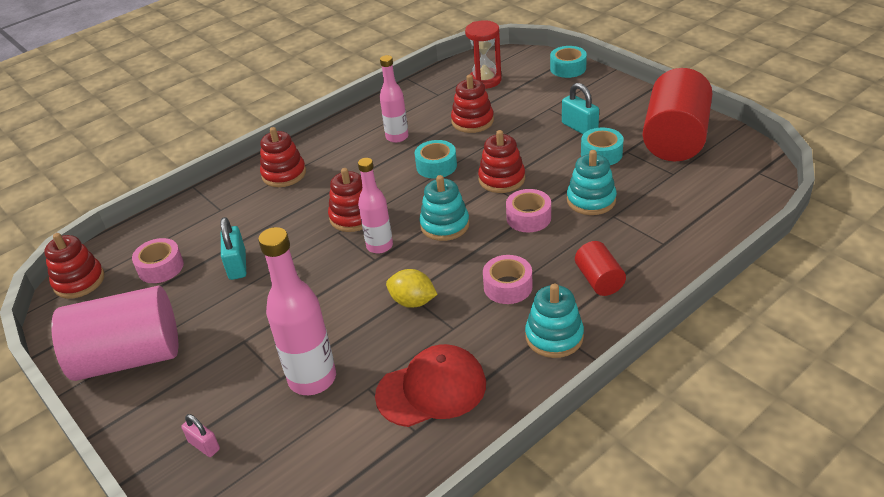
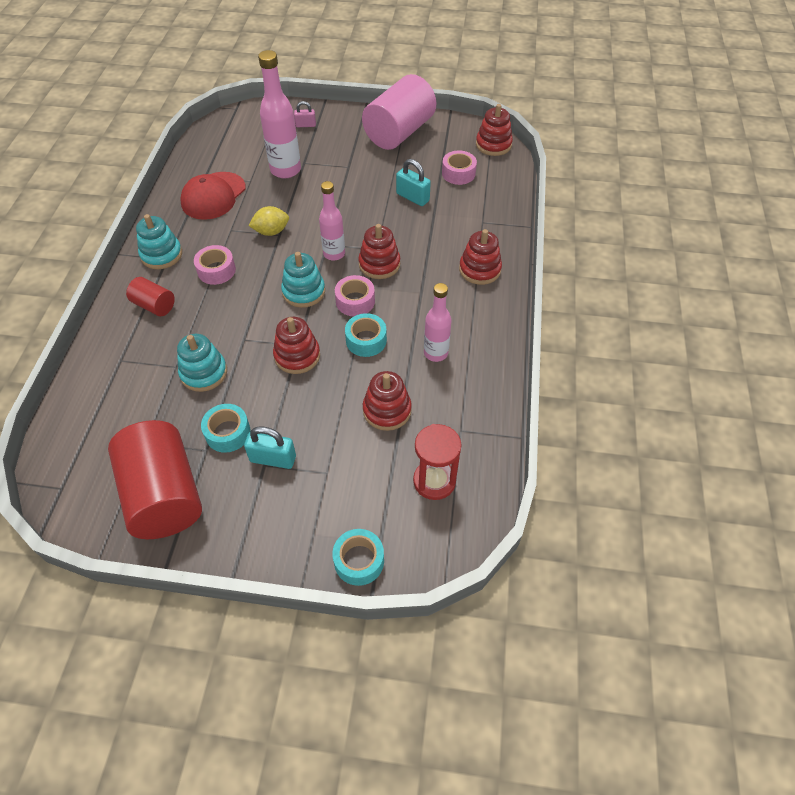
camera: 135 degrees right, 15 degrees up
(528, 218) = (244, 330): pink tape -> pink tape (355, 301)

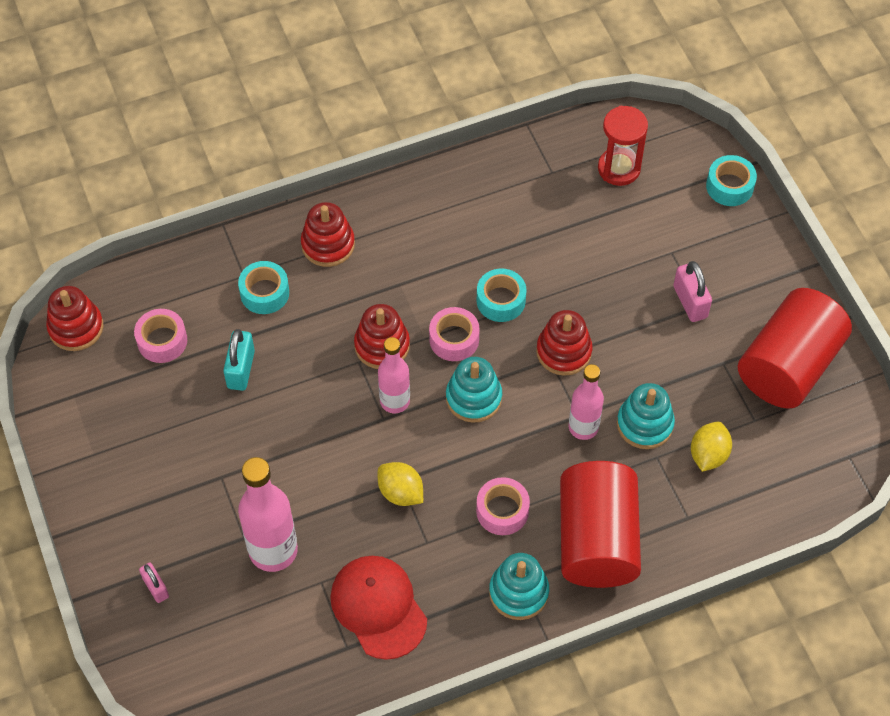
camera: 120 degrees left, 5 degrees up
(148, 397) = (708, 455): none -> yellow lemon
(154, 305) = (596, 539): red cylinder -> red cylinder, size x2.08
(213, 196) = (378, 607): red cap -> red cap turned 120 degrees counterclockwise
(228, 433) = (692, 356): turquoise tape -> turquoise tape (264, 293)
(273, 459) = (690, 302): turquoise padlock -> pink padlock
(387, 410) = (572, 239): red stacking toy -> none
(399, 132) = (108, 453): pink cylinder -> none
(435, 353) = (475, 232): pink bottle -> pink bottle (583, 427)

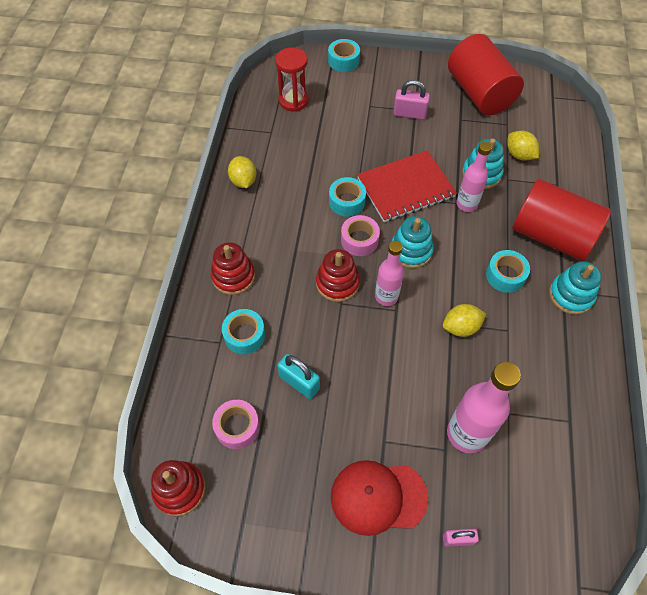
camera: 60 degrees left, 0 degrees up
(378, 607) = (546, 385): red cap -> red cap (378, 497)
(460, 184) = (243, 181): none -> yellow lemon
(502, 511) = (505, 275): pink tape -> turquoise tape
(563, 351) = (406, 188): red stacking toy -> red notebook

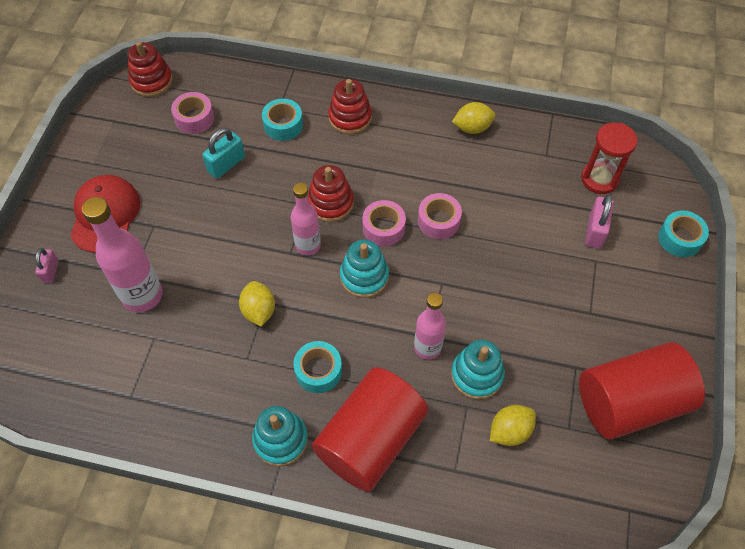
camera: 95 degrees right, 0 degrees up
(347, 201) = (438, 221): turquoise tape -> pink tape
(406, 188) = (456, 283): red notebook -> none
(409, 114) = (583, 305): pink padlock -> pink padlock (595, 231)

